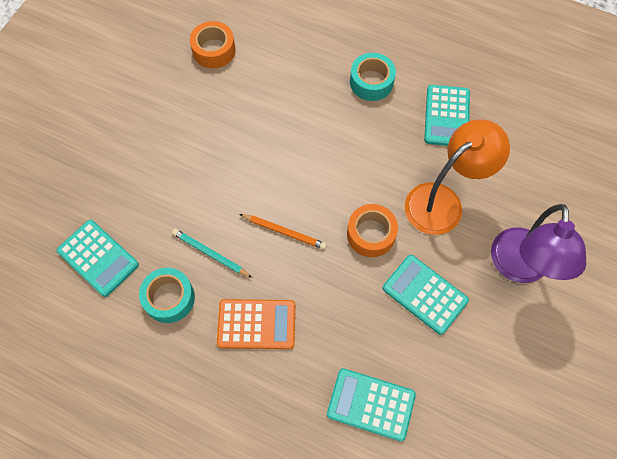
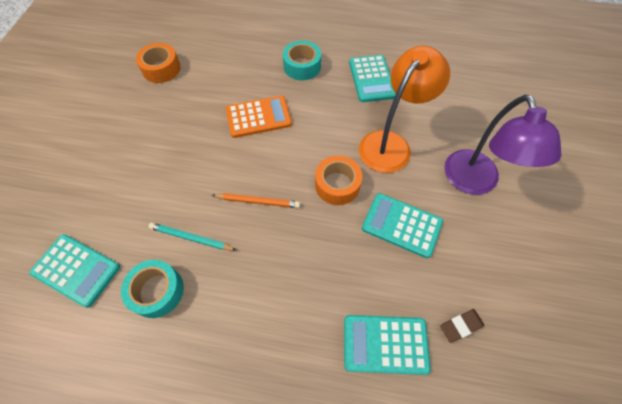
camera: 15 degrees left, 5 degrees down
(256, 324) = (251, 294): orange calculator -> orange calculator (258, 117)
(449, 408) = (460, 326): none -> brown eraser

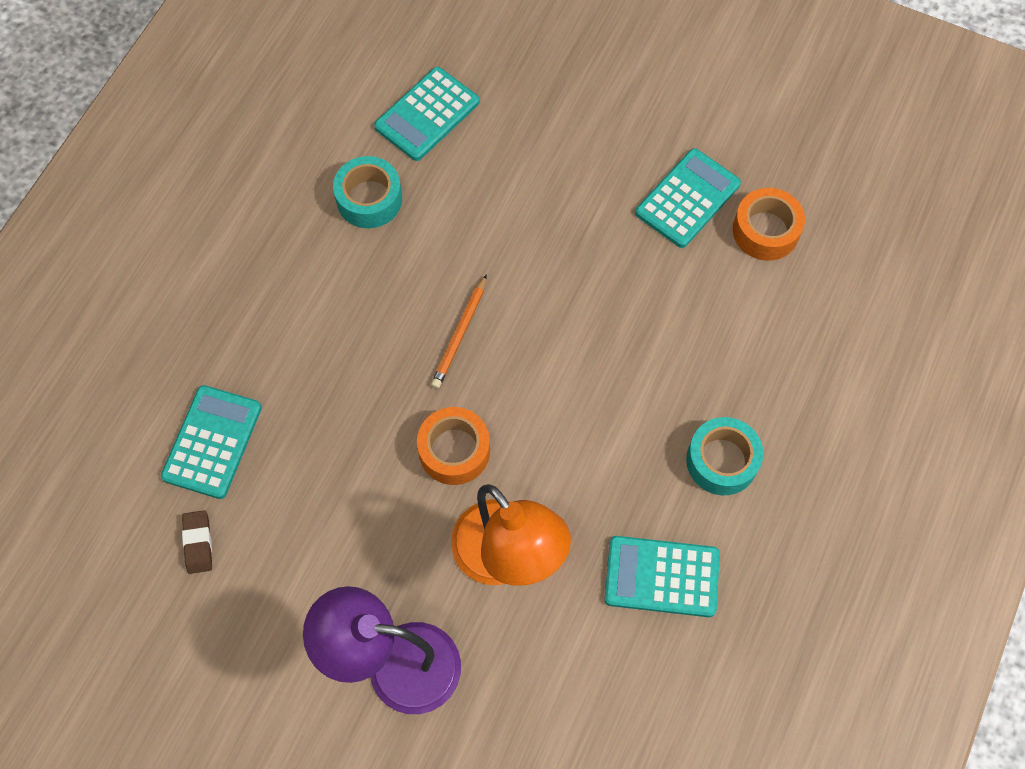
camera: 105 degrees right, 5 degrees up
(191, 238) = (429, 243): turquoise pencil -> none
(258, 117) = (618, 364): orange calculator -> none
(401, 225) = (359, 521): turquoise calculator -> turquoise calculator (687, 199)

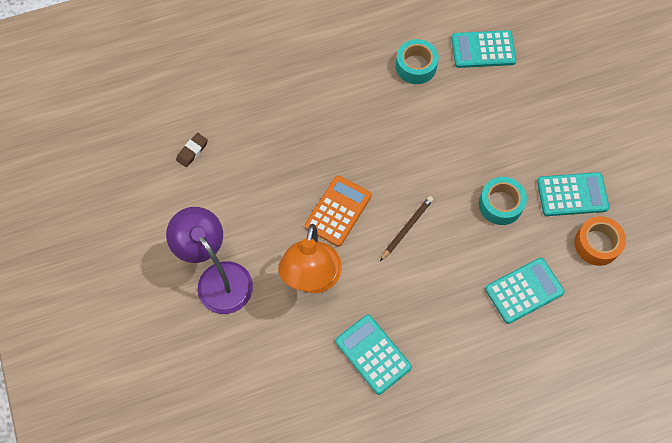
camera: 45 degrees right, 0 degrees up
(212, 442) = (240, 114): turquoise calculator -> turquoise calculator (524, 291)
(454, 451) = (338, 211): orange tape -> orange calculator
(460, 334) = (394, 162): orange pencil -> none
(552, 398) = (407, 228): none -> brown pencil
(722, 461) = (457, 330): turquoise tape -> turquoise tape (500, 204)

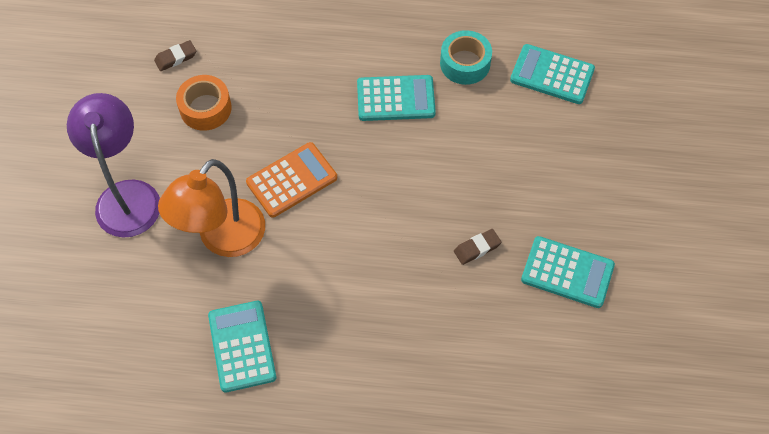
camera: 25 degrees right, 5 degrees down
(407, 228) = (356, 229): brown pencil -> none
(500, 204) = (477, 248): turquoise tape -> brown eraser
(524, 291) = (450, 353): turquoise calculator -> turquoise calculator (395, 99)
(597, 244) = (566, 339): orange tape -> orange tape (205, 108)

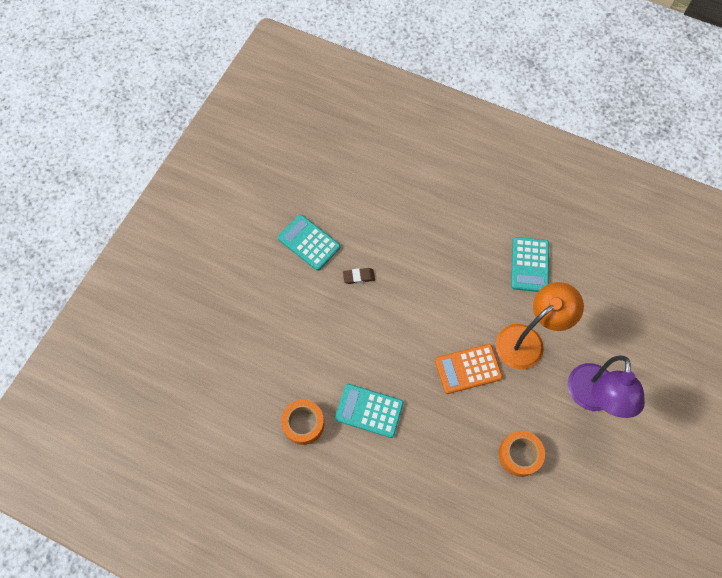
camera: 160 degrees left, 5 degrees up
(176, 58) = (535, 515): brown eraser -> none
(465, 63) = (303, 423): turquoise tape -> orange tape
(552, 75) = (243, 389): turquoise calculator -> none

